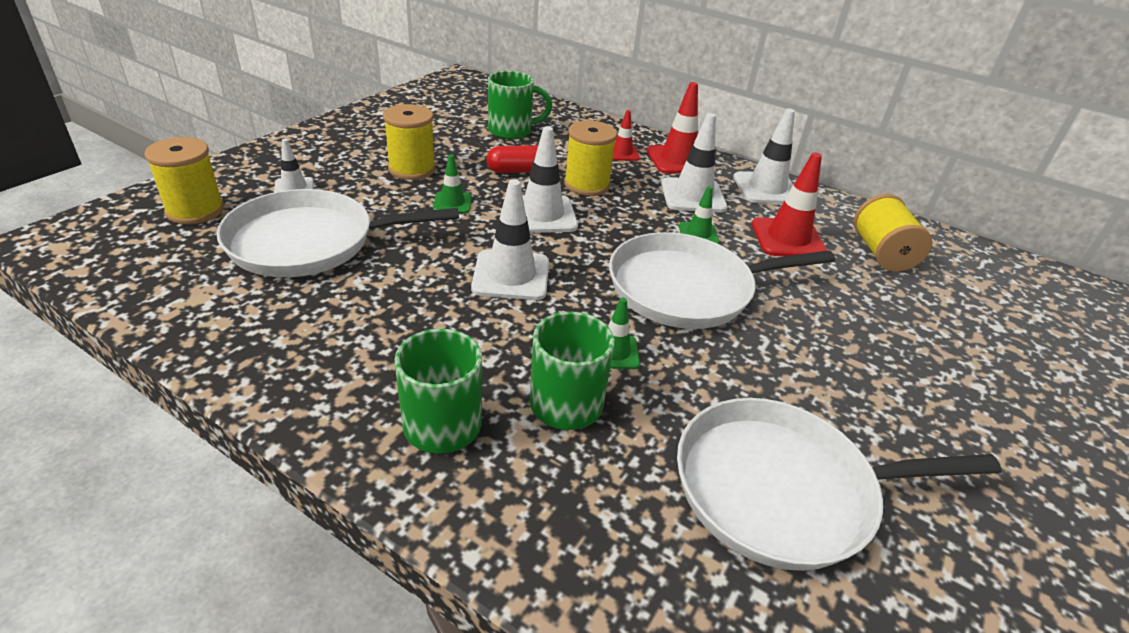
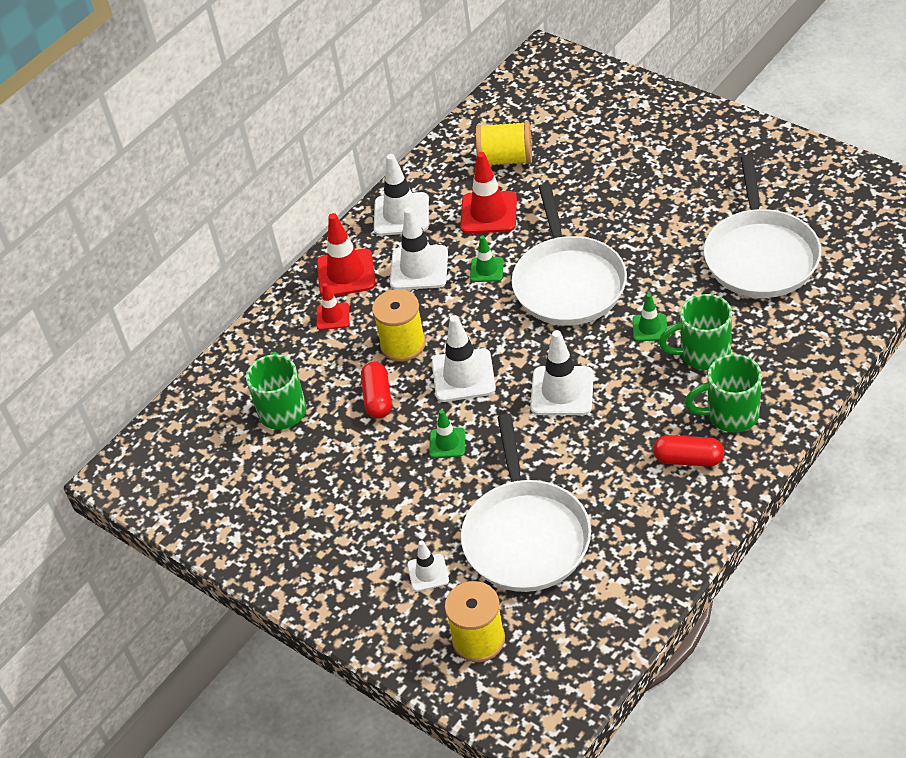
camera: 75 degrees left, 10 degrees up
(372, 372) = (688, 459): none -> red capsule
(412, 169) = (379, 484): yellow spool -> none

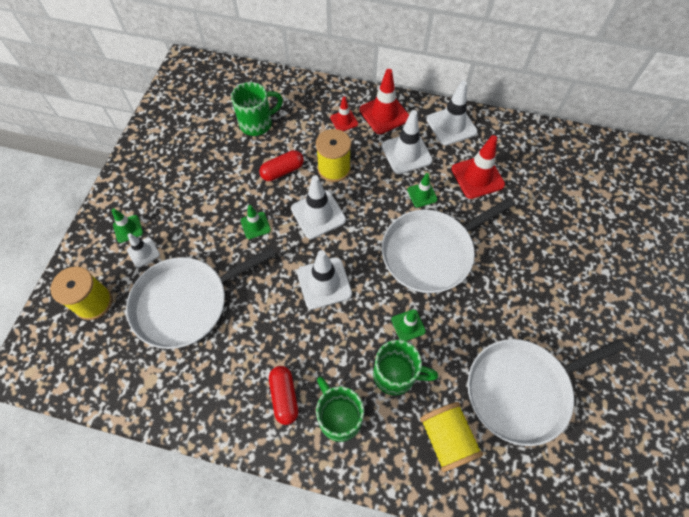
camera: 60 degrees right, 15 degrees up
(381, 586) = (128, 229): none -> green traffic cone
(505, 159) = (536, 169): yellow spool -> yellow spool (446, 438)
(703, 353) = (396, 375): green mug -> green mug turned 135 degrees clockwise

